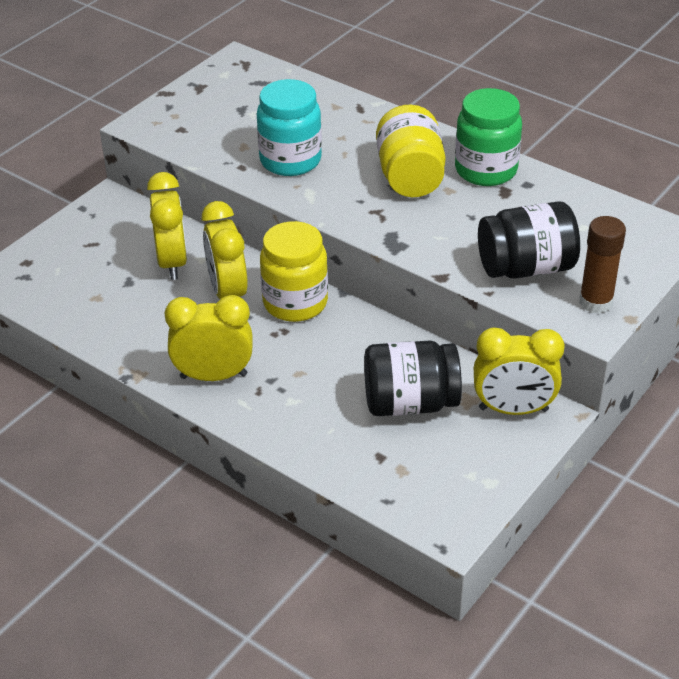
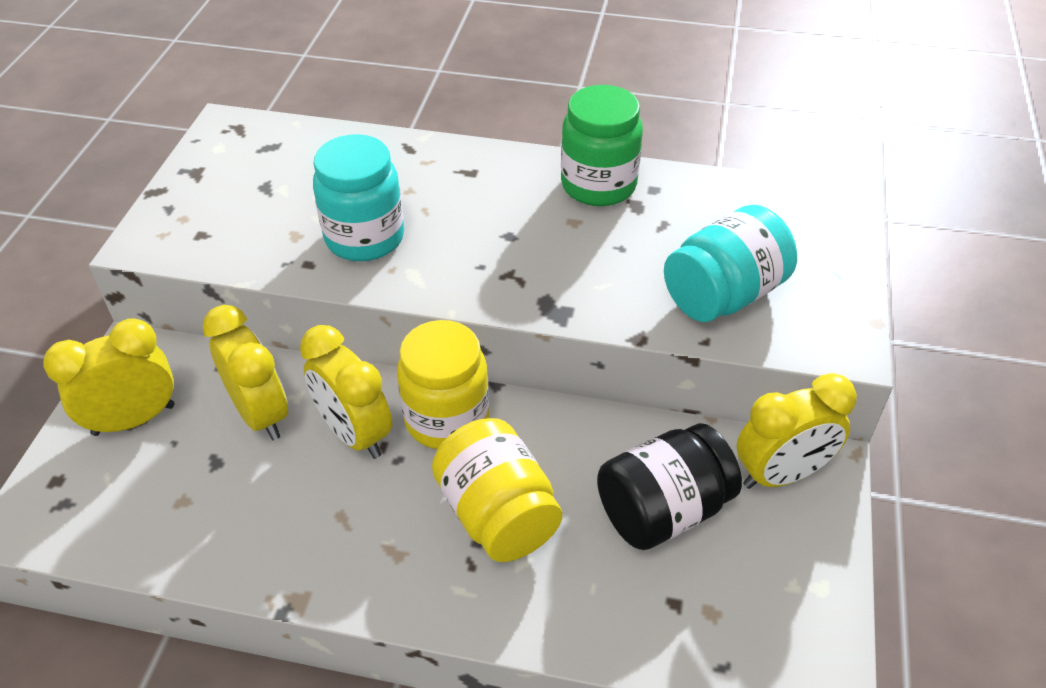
camera: 25 degrees left, 5 degrees up
(213, 376) = (401, 564): yellow clock -> yellow clock (134, 419)
(410, 177) = (520, 218): yellow jar -> yellow jar (497, 514)
(526, 268) = (724, 295): black jar -> turquoise jar
(595, 302) = (827, 314): brown glue stick -> none

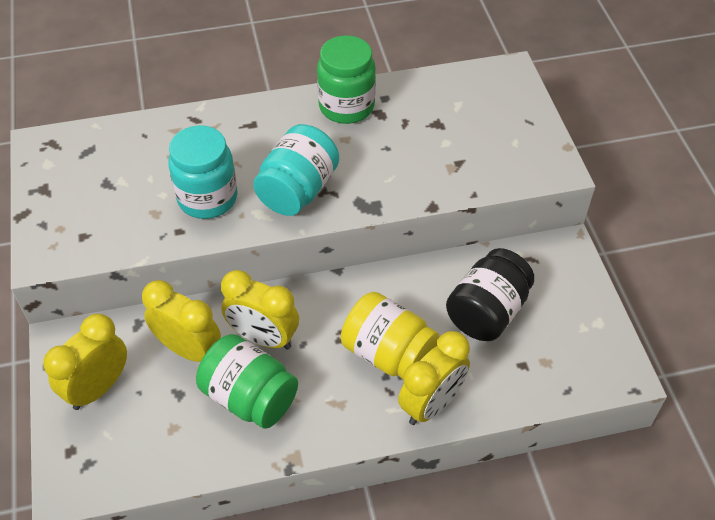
camera: 25 degrees left, 5 degrees up
(293, 500) = (249, 397): none -> green jar
(447, 419) = (319, 305): yellow jar -> none
(724, 295) = (469, 159): turquoise jar -> turquoise jar (298, 190)
(781, 474) = (544, 263): yellow clock -> yellow clock (431, 404)

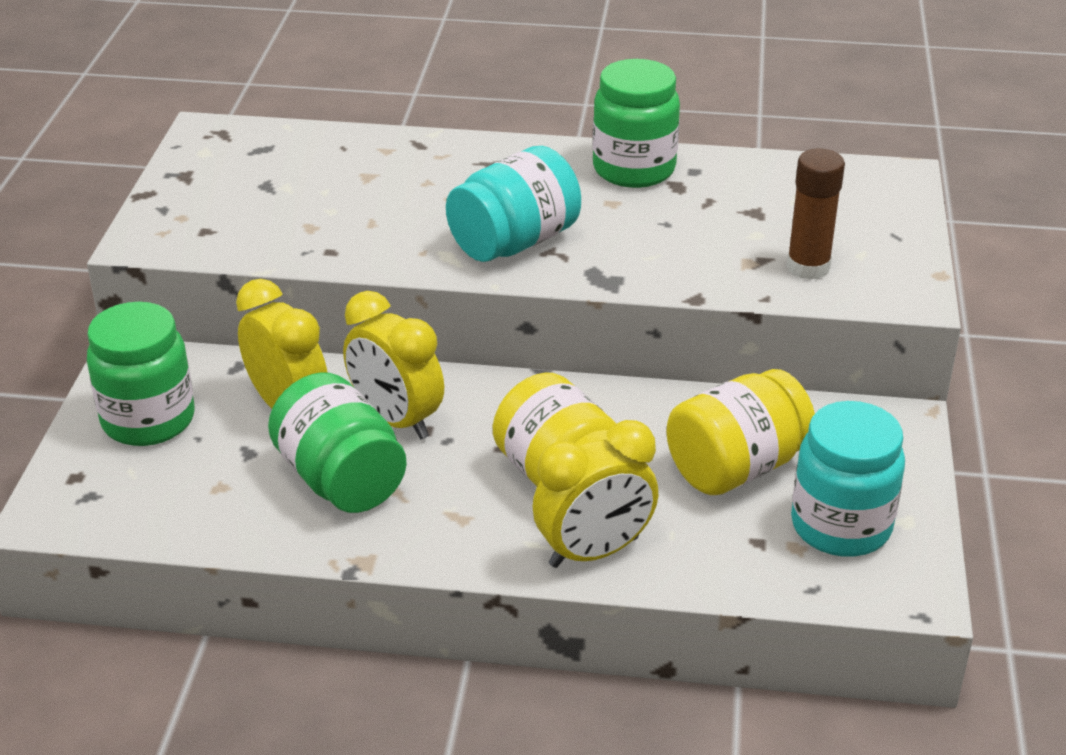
camera: 20 degrees right, 15 degrees down
(98, 388) = (148, 420): yellow clock -> green jar
(207, 198) = (387, 226): turquoise jar -> turquoise jar (840, 526)
(487, 312) = (736, 467): black jar -> yellow jar
(488, 162) = (808, 267): none -> brown glue stick

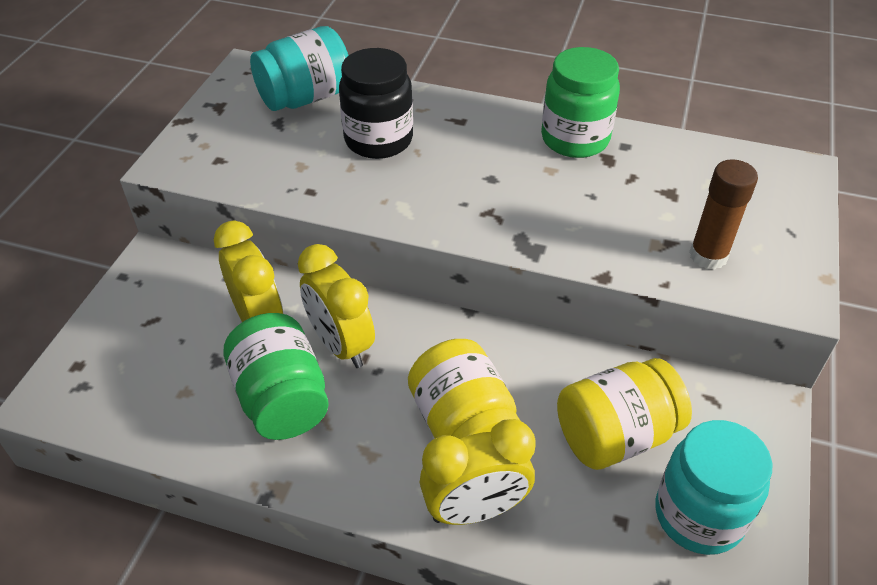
camera: 10 degrees right, 10 degrees up
(148, 420) = (148, 318): green jar -> none
(398, 192) = (378, 140): none -> black jar
(514, 242) = (461, 200): turquoise jar -> turquoise jar (306, 98)

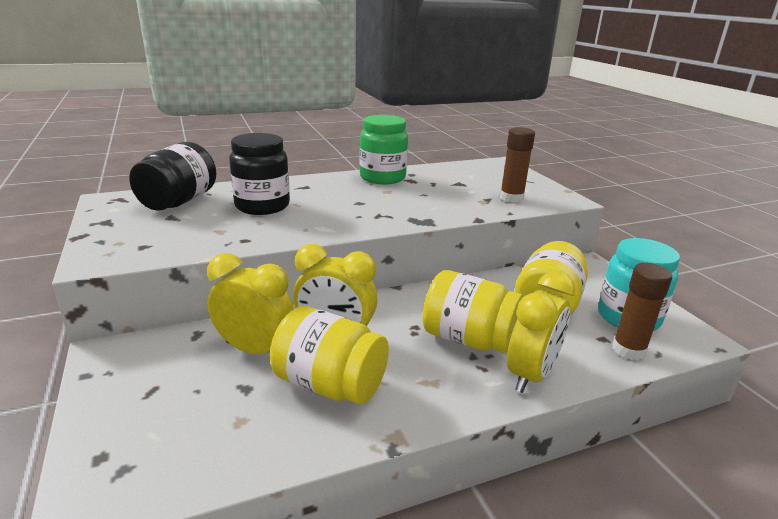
camera: 40 degrees left, 20 degrees down
(282, 399) = (330, 384): green jar -> yellow jar
(306, 98) = (179, 201): turquoise jar -> black jar
(631, 554) = (628, 350): none -> brown glue stick

